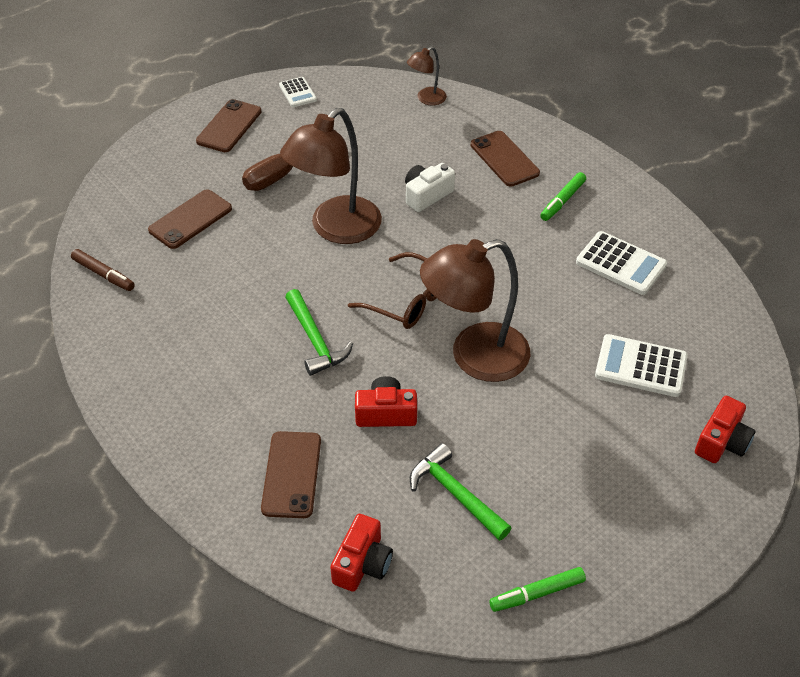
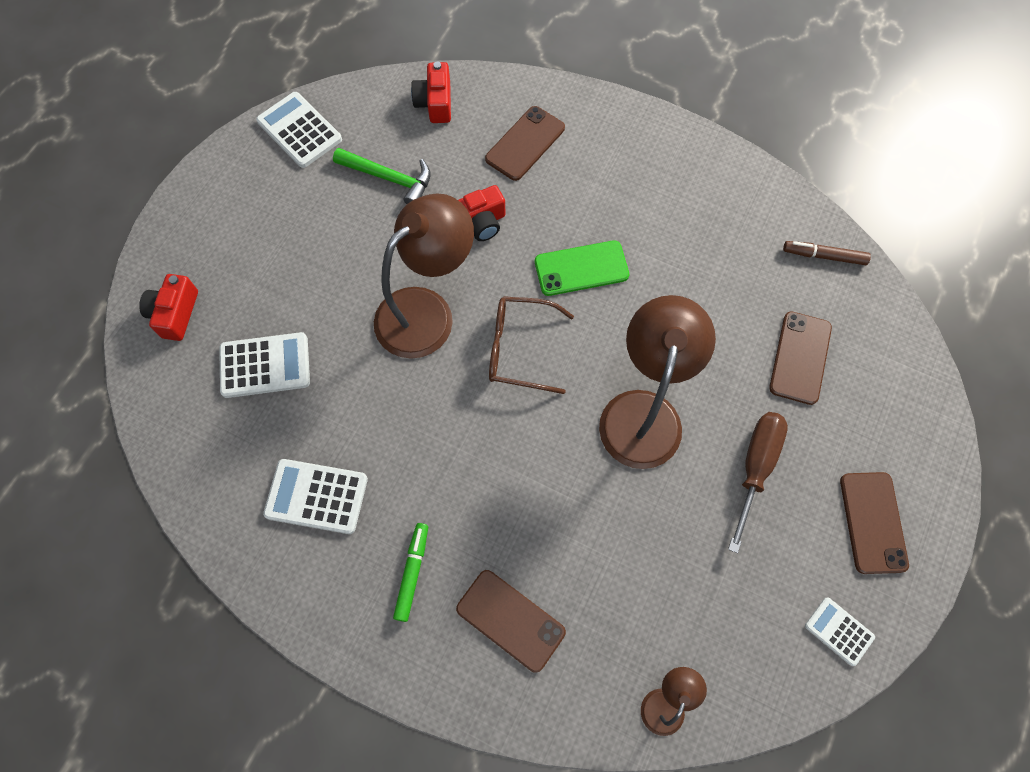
camera: 155 degrees right, 20 degrees up
(291, 474) = (525, 143): brown phone -> brown phone turned 60 degrees clockwise
(315, 340) = (581, 268): green hammer -> green phone
(426, 195) = (574, 509): white camera -> none
(537, 593) = (299, 130): green marker -> white calculator

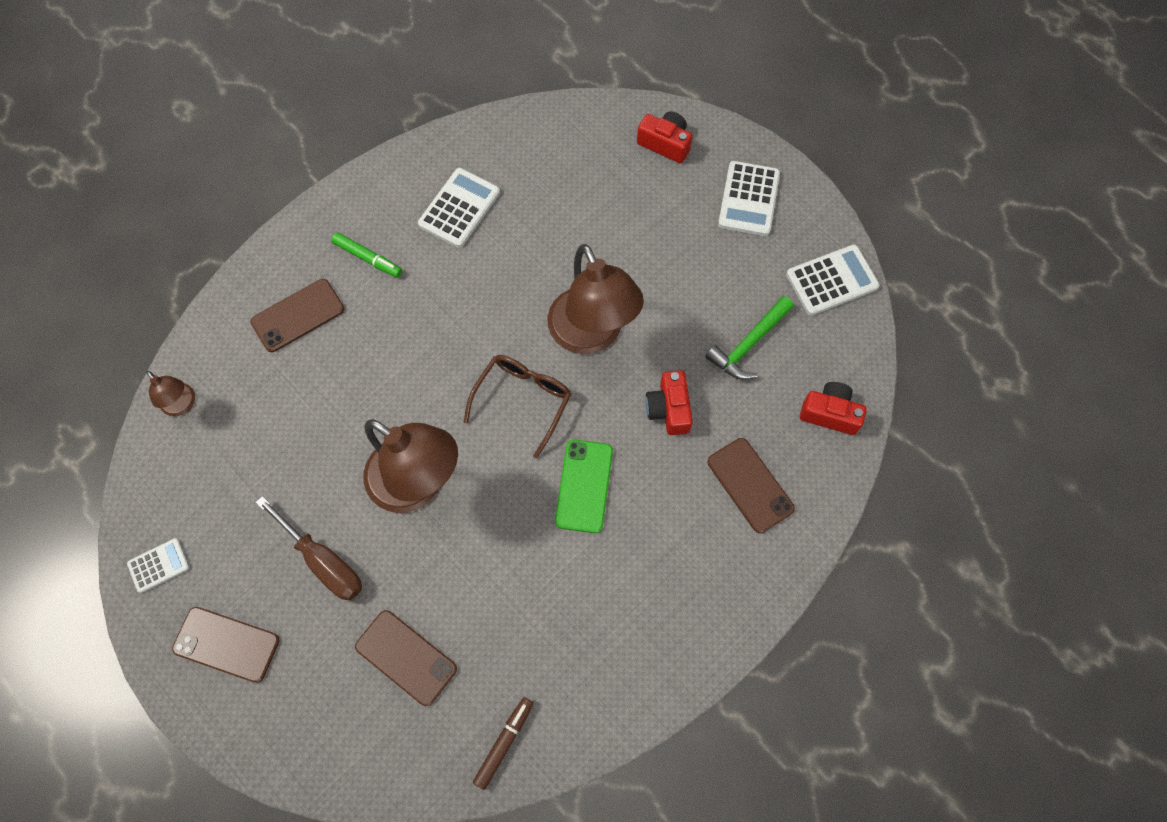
camera: 110 degrees right, 0 degrees up
(265, 366) = (589, 198): white calculator -> white calculator (748, 199)

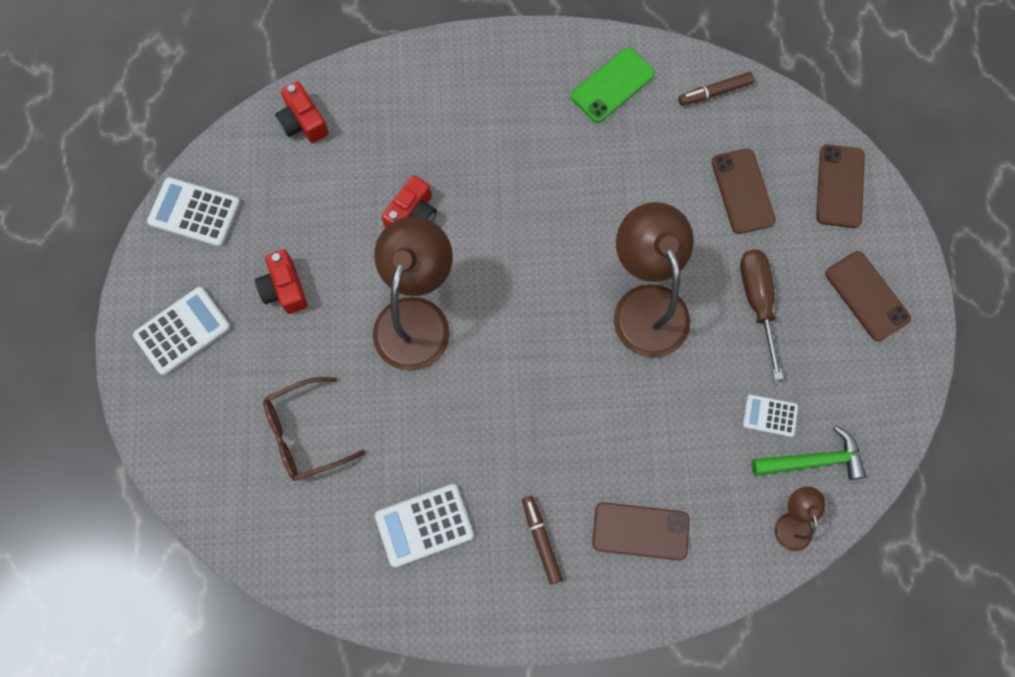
camera: 140 degrees left, 5 degrees up
(159, 565) = (886, 395): white calculator -> white calculator (770, 416)
(368, 258) = (541, 540): green marker -> brown marker
(522, 401) = (515, 307): brown glasses -> brown glasses (306, 433)
(584, 486) = (524, 209): green phone -> green phone (612, 85)
(665, 143) = (195, 441): red camera -> red camera (284, 288)
(749, 344) = (307, 215): green hammer -> green hammer (813, 460)
(750, 485) = (408, 119): brown phone -> brown phone (840, 186)

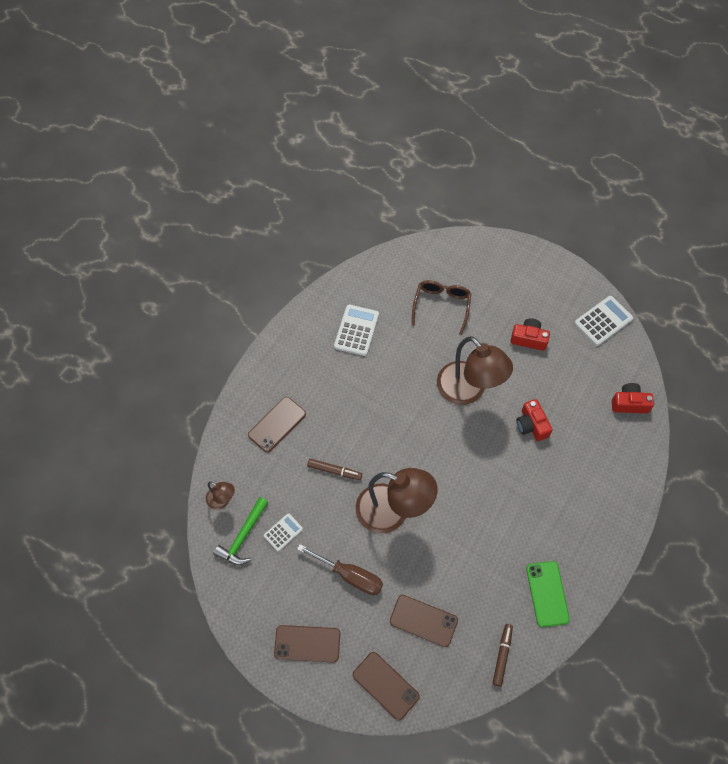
camera: 125 degrees right, 10 degrees down
(182, 331) = (535, 282): white calculator -> none
(541, 540) = (309, 376): brown marker -> brown marker (334, 471)

